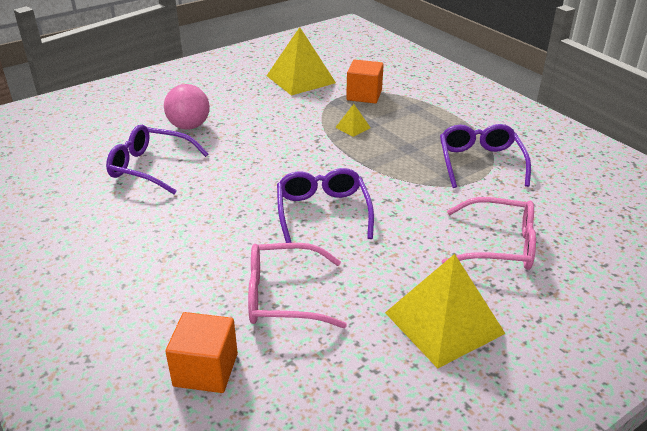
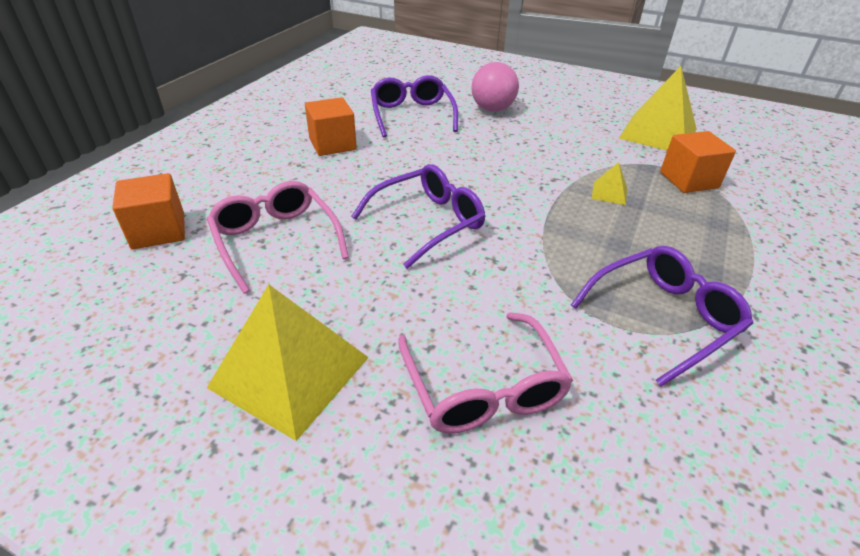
camera: 60 degrees right, 5 degrees up
(154, 226) = (332, 144): none -> orange cube

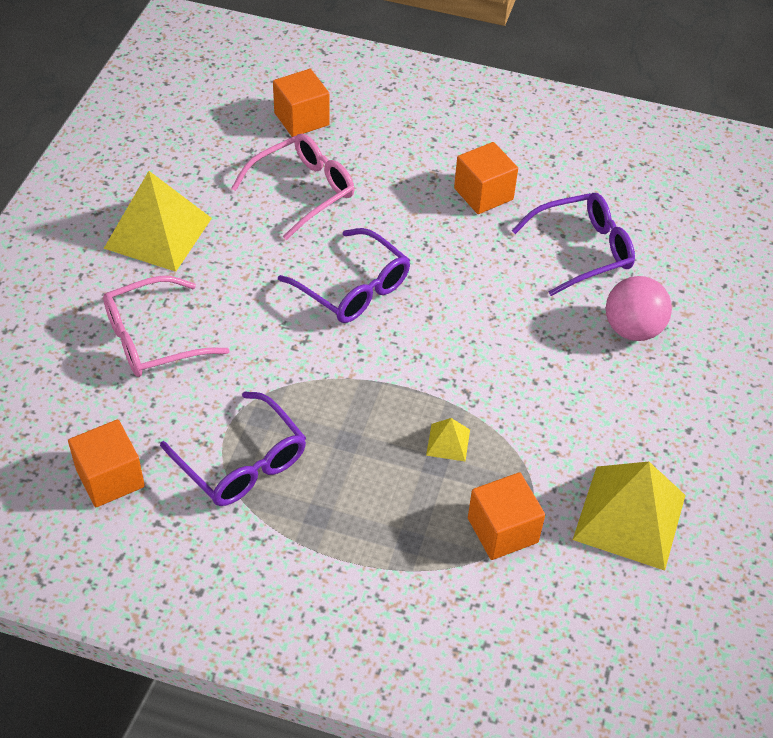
camera: 80 degrees right, 10 degrees up
(723, 445) = (110, 478): none -> orange cube

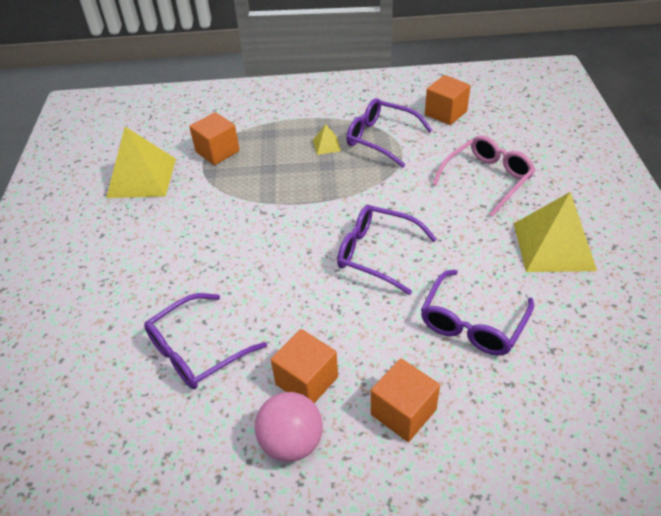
camera: 165 degrees right, 5 degrees down
(301, 119) = (535, 408): orange cube -> orange cube (403, 412)
(304, 190) = (472, 324): pink glasses -> purple glasses
(448, 442) = (264, 181): yellow pyramid -> yellow pyramid (327, 145)
(632, 329) = (145, 292): pink ball -> pink ball (291, 442)

